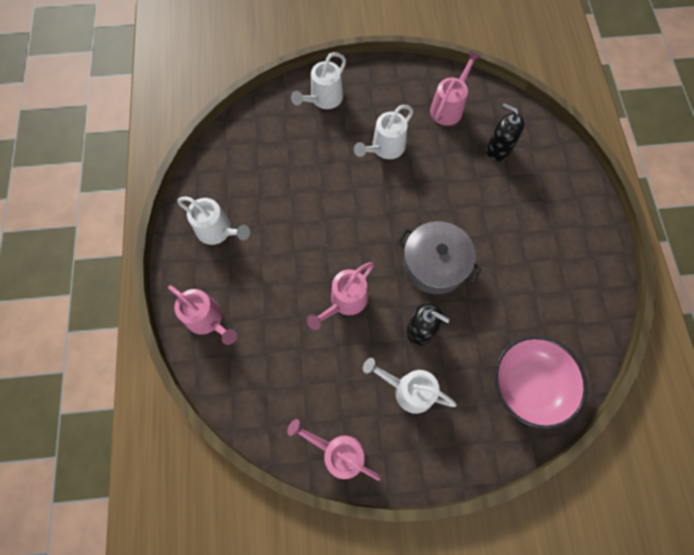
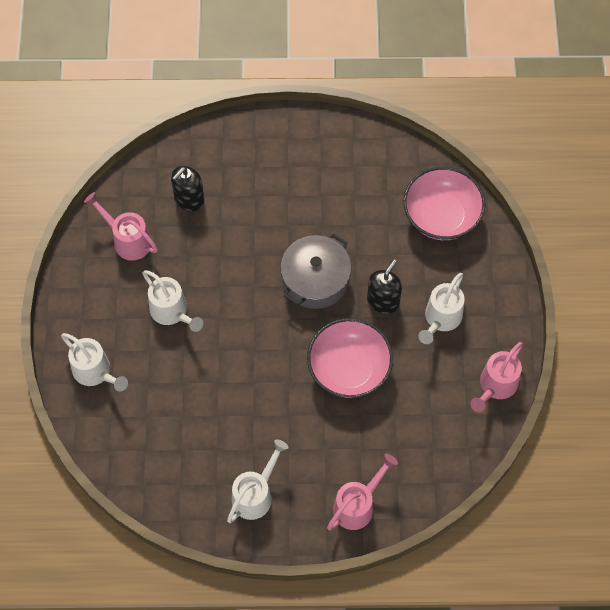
camera: 85 degrees left, 5 degrees down
(344, 302) = (349, 369): pink watering can -> pink bowl

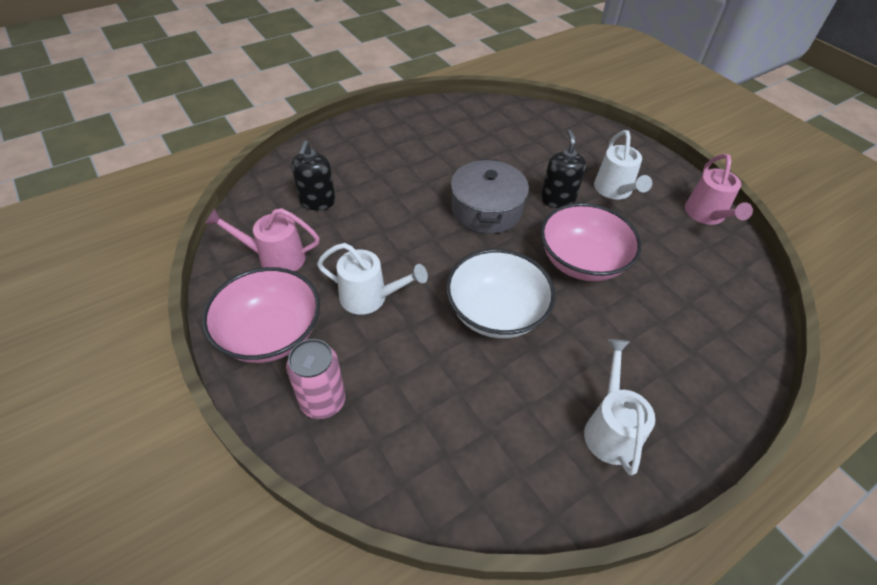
camera: 35 degrees left, 15 degrees down
(96, 372) = (323, 401): white watering can -> pink can
(249, 374) = (496, 312): none -> white bowl
(358, 505) = (713, 374): pink watering can -> none
(441, 216) = (543, 129): pink bowl -> pink bowl (270, 334)

